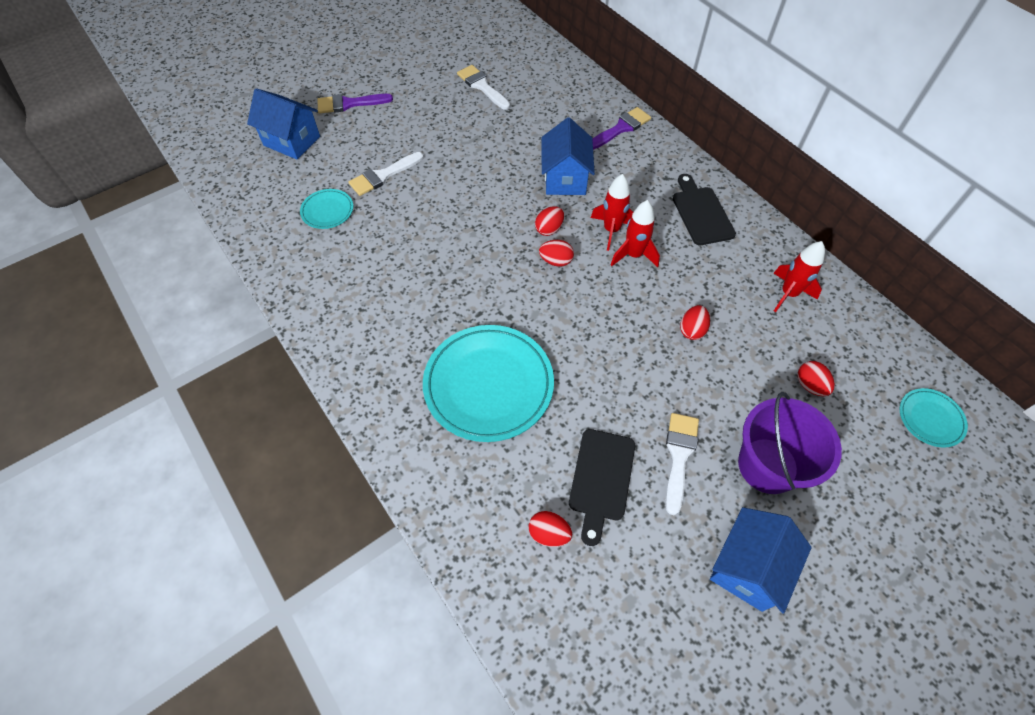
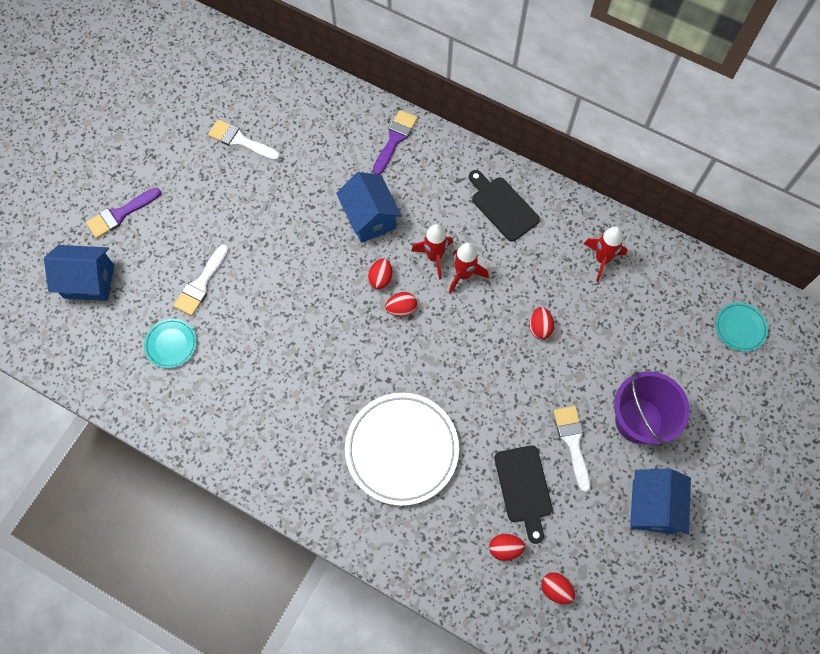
camera: 25 degrees left, 10 degrees up
(488, 385) = (402, 449): turquoise plate -> white plate
(810, 385) = (646, 338): red egg -> red egg (555, 589)

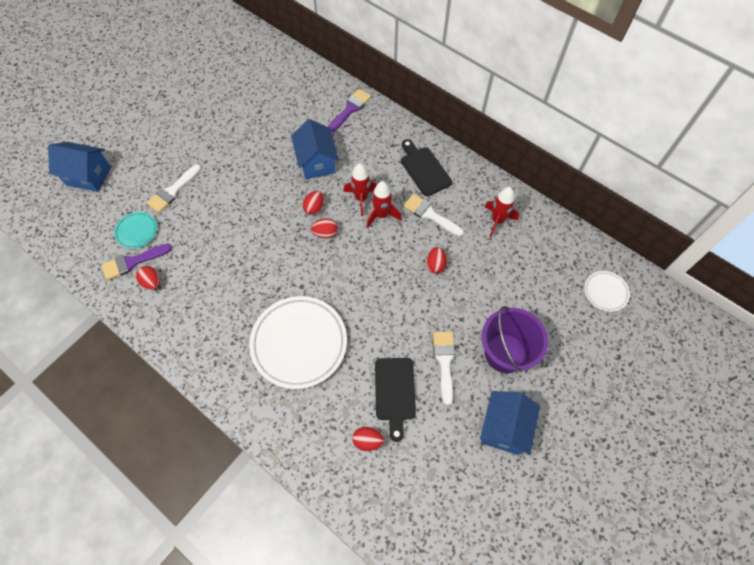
camera: 10 degrees right, 5 degrees down
(120, 214) = (127, 132): purple brush -> purple brush (133, 262)
(240, 141) = (232, 94): white brush -> white brush (430, 215)
(555, 589) = (404, 485): red egg -> red egg (152, 282)
(740, 328) = (605, 292): turquoise plate -> white plate

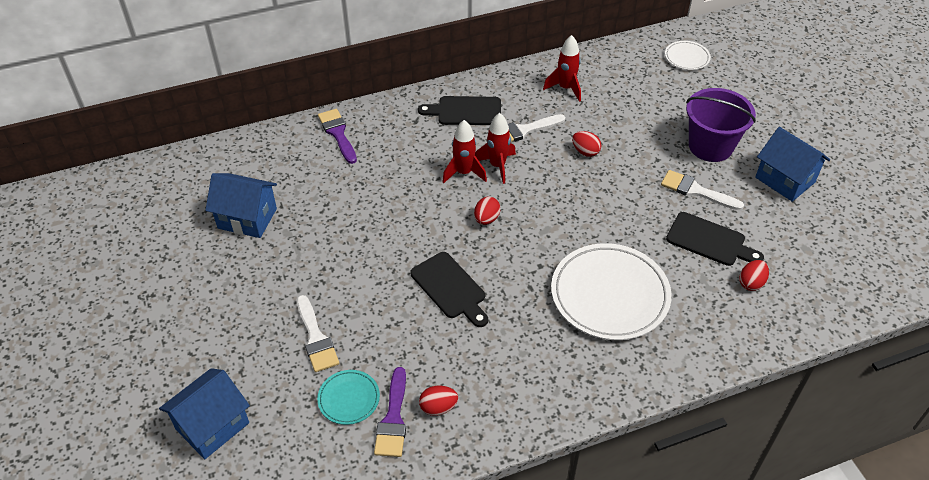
camera: 60 degrees left, 15 degrees down
(251, 242) = (450, 288): none -> black cutting board
(314, 208) = (446, 215): red egg -> none
(317, 162) = (386, 189): blue house -> blue house (247, 218)

